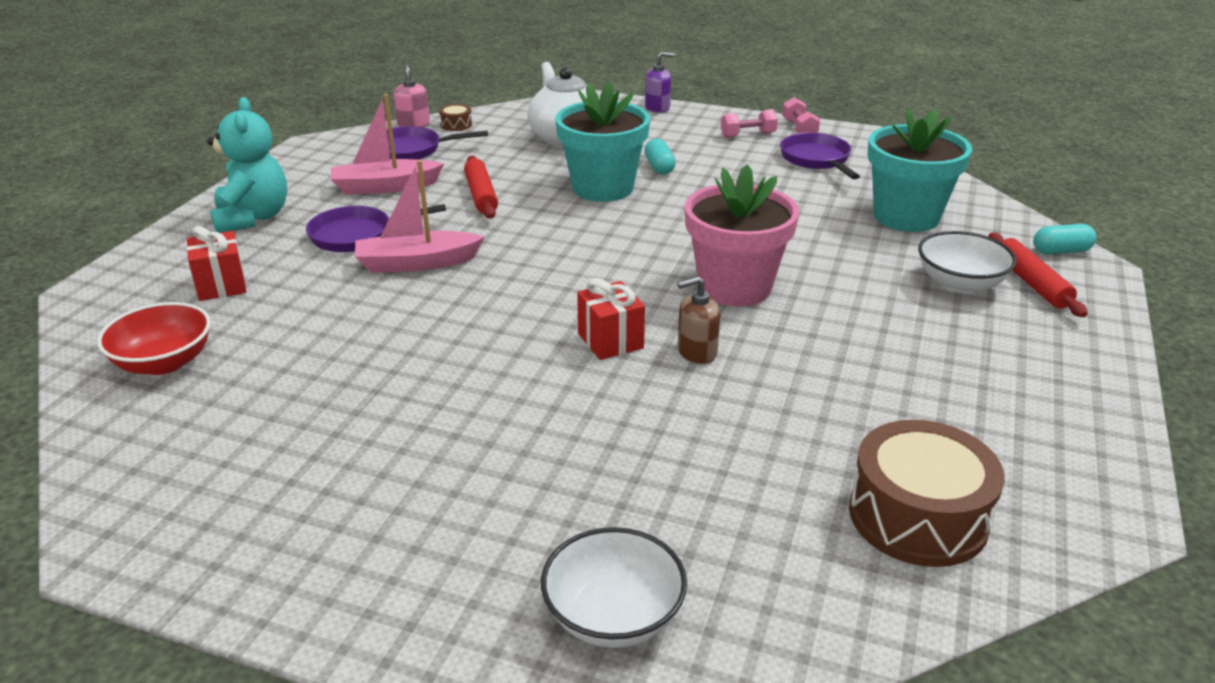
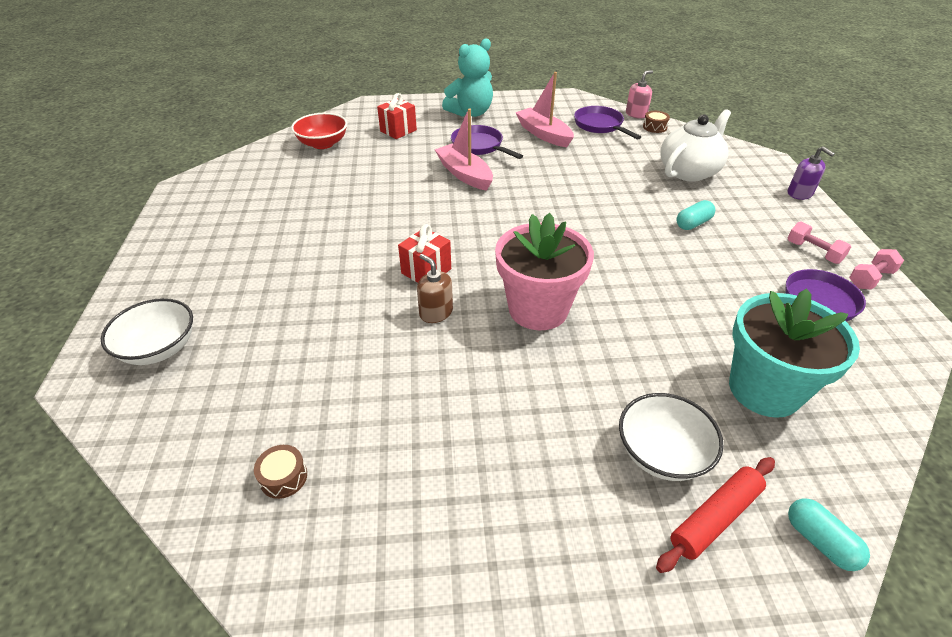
camera: 65 degrees right, 10 degrees up
(481, 195) = (567, 167): red rolling pin -> none
(603, 188) = (629, 209): turquoise flower pot -> none
(918, 516) = (283, 477): brown drum -> brown drum, size x0.43

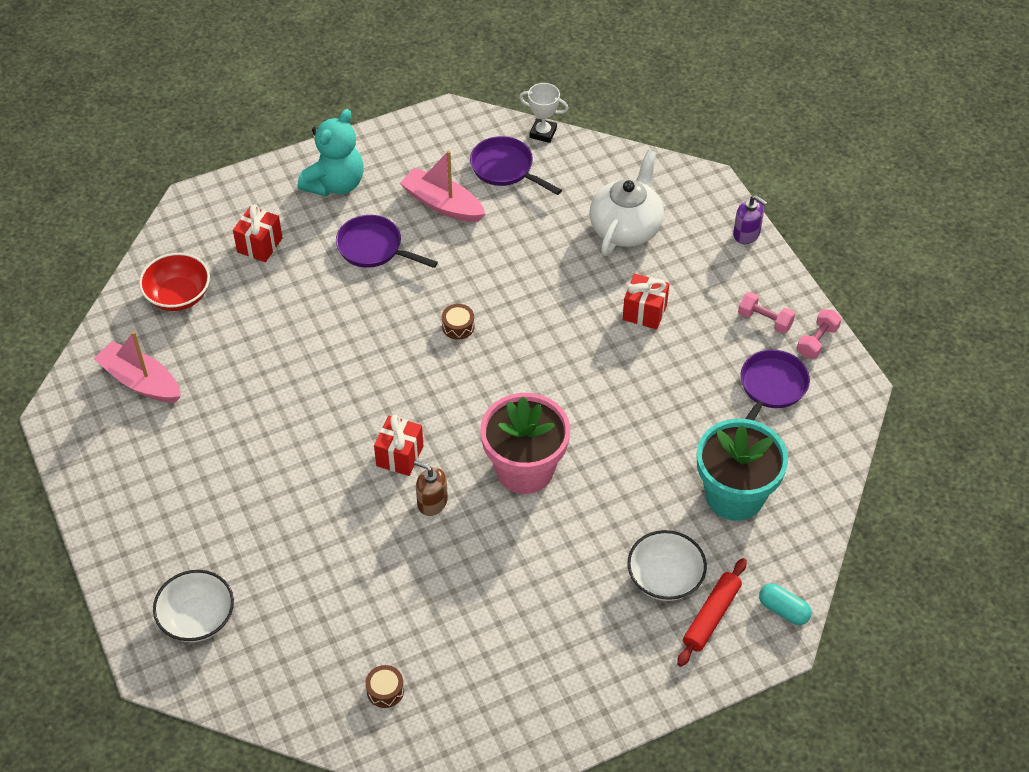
camera: 20 degrees left, 10 degrees up
(464, 174) = (377, 303): pink boat -> pink boat (140, 381)
(636, 114) = (543, 133): pink soap dispenser -> white trophy
(654, 127) = (571, 154): brown drum -> brown drum (458, 326)
(693, 223) = (644, 312): turquoise capsule -> red gift

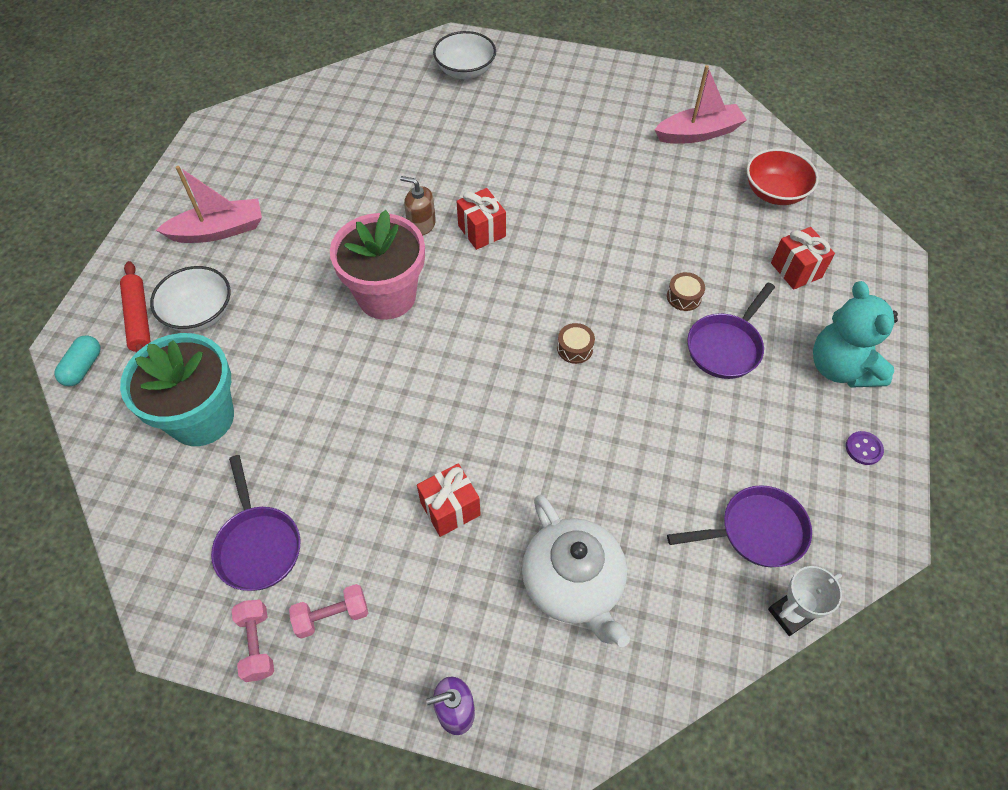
camera: 130 degrees right, 5 degrees up
(374, 248) = (726, 346): purple pan -> purple pan turned 150 degrees clockwise
(385, 690) = (314, 121): brown drum -> brown drum (684, 297)
(394, 148) = (863, 449): none -> purple button
(432, 502) = (421, 224): brown soap dispenser -> brown soap dispenser turned 135 degrees counterclockwise
(442, 204) = (744, 437): pink boat -> pink boat (218, 230)
(783, 610) = (83, 367): turquoise capsule -> turquoise capsule turned 60 degrees counterclockwise

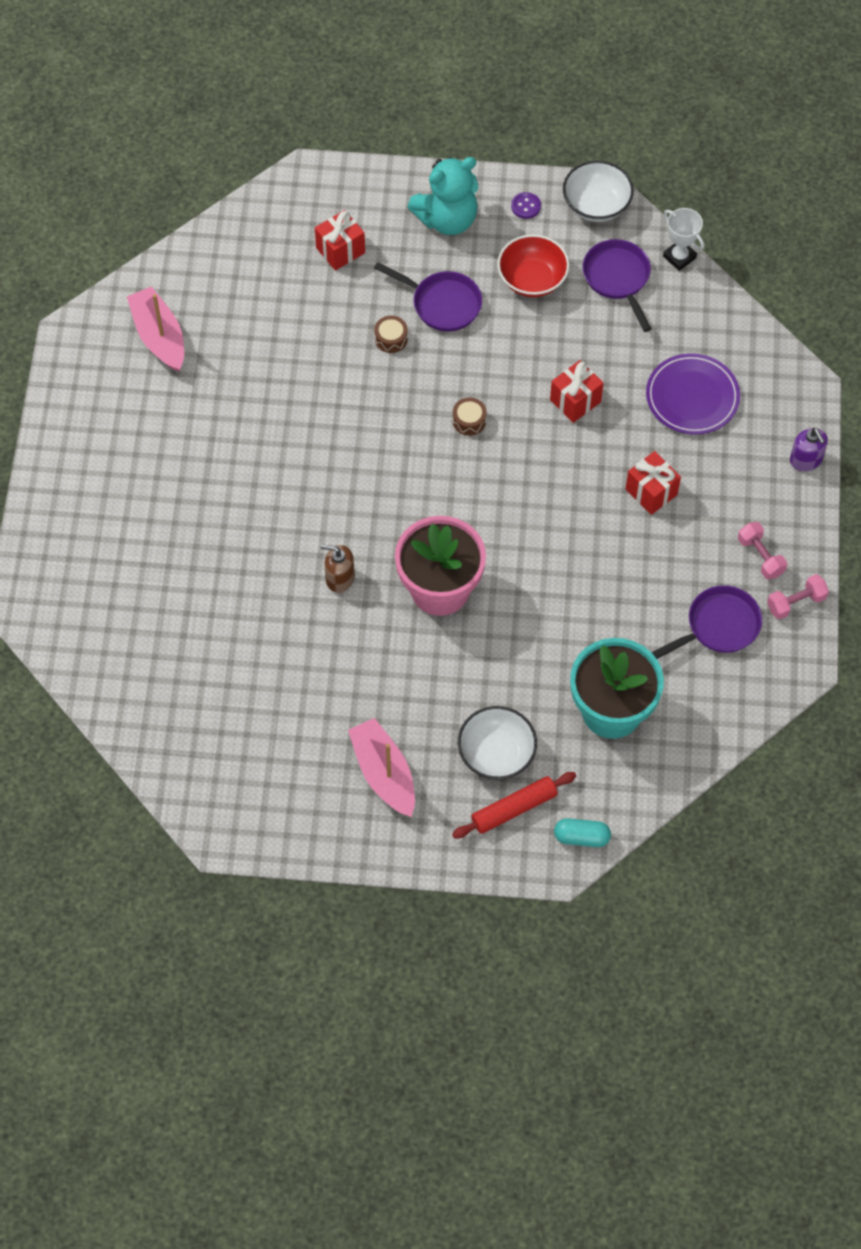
camera: 100 degrees left, 5 degrees up
(421, 224) = (339, 578): brown soap dispenser -> brown soap dispenser turned 90 degrees clockwise
(465, 71) = (82, 581): white bowl -> white bowl (596, 205)
(481, 231) = (339, 520): red gift -> red gift (575, 401)
(573, 584) = (692, 397): white teapot -> purple plate
(775, 192) = (239, 267): red bowl -> red bowl (532, 279)

